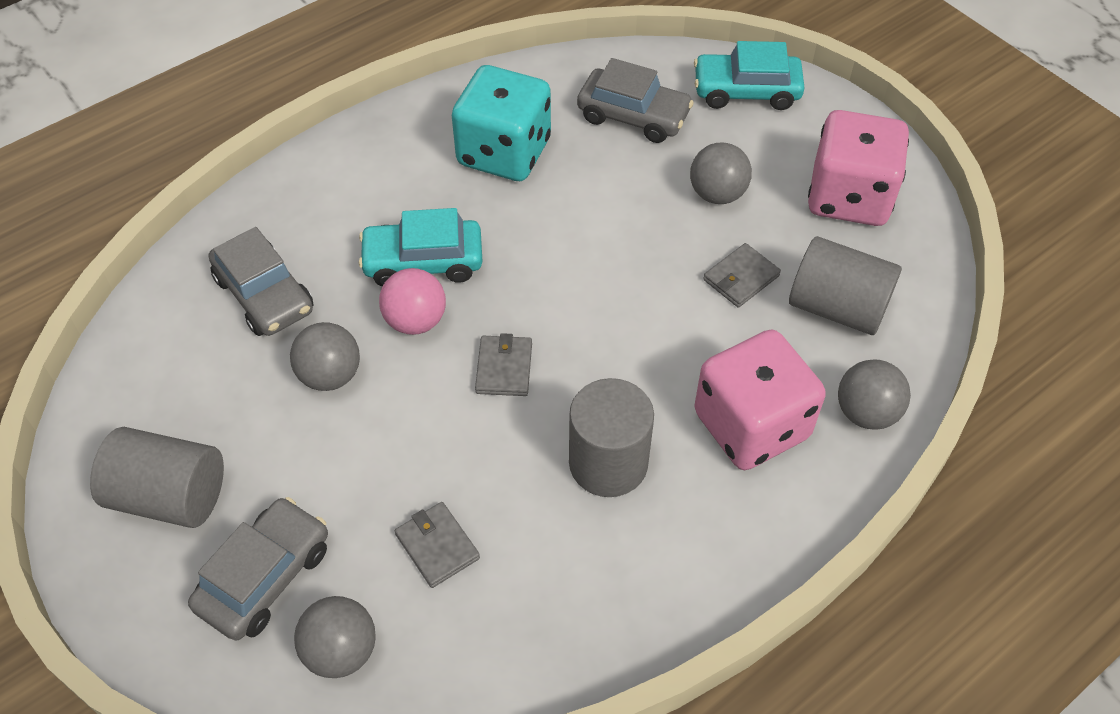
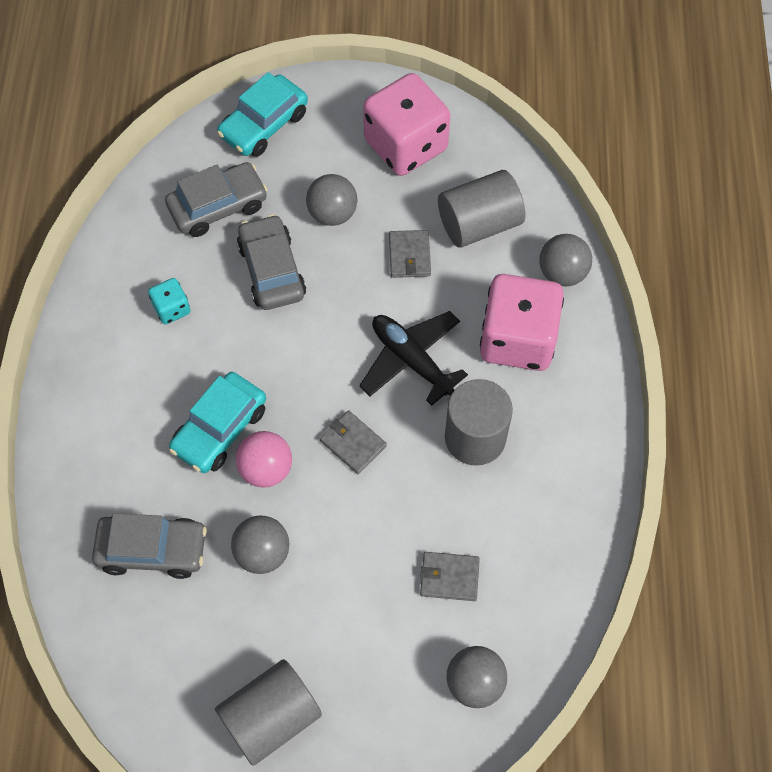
camera: 50 degrees left, 10 degrees up
(265, 577) = (385, 695): grey car -> grey car (272, 270)
(504, 153) = (172, 309): turquoise dice -> turquoise dice, size x0.45
(636, 354) = (411, 360): none -> black plane

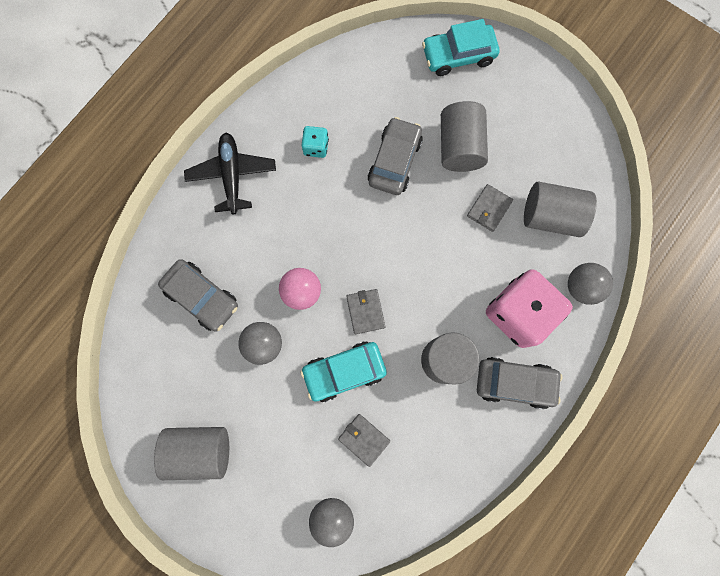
camera: 35 degrees right, 15 degrees up
(218, 206) = (390, 95): grey car -> grey car (514, 383)
(220, 429) = (292, 246): turquoise car -> turquoise car (344, 371)
(332, 213) = (459, 147): grey ball -> grey cylinder
(406, 145) = (541, 129): pink dice -> none
(411, 360) = (440, 281): black plane -> black plane (232, 175)

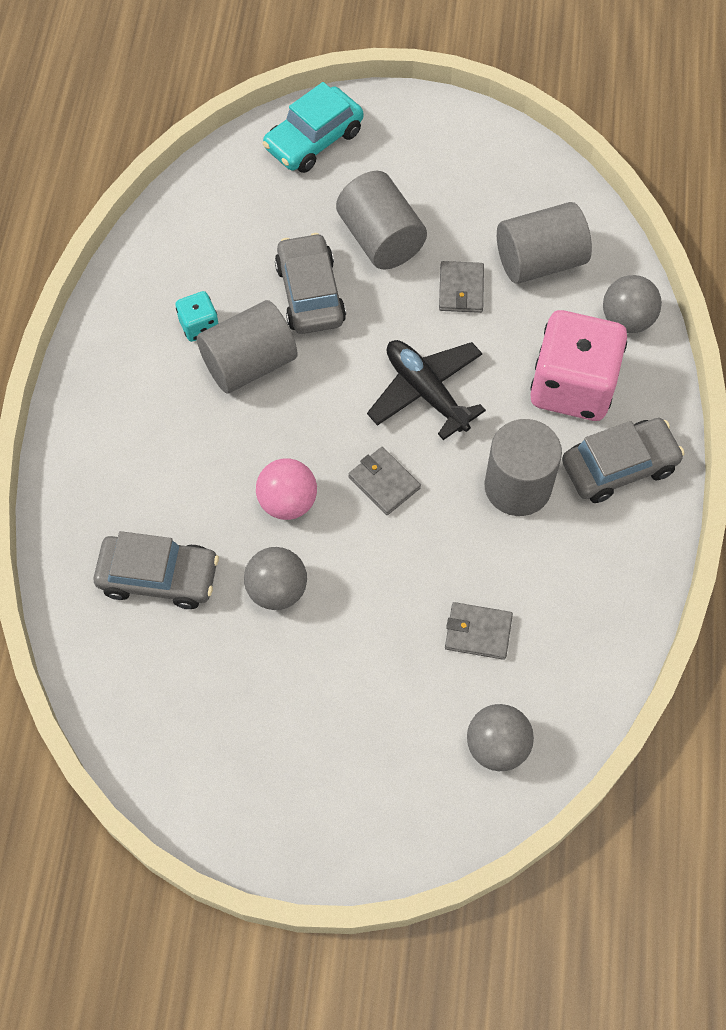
camera: 30 degrees left, 15 degrees down
(200, 450) = (272, 764): grey cylinder -> grey cylinder (249, 363)
(232, 175) = (109, 412): black plane -> black plane (426, 392)
(344, 371) = (402, 566): turquoise car -> none

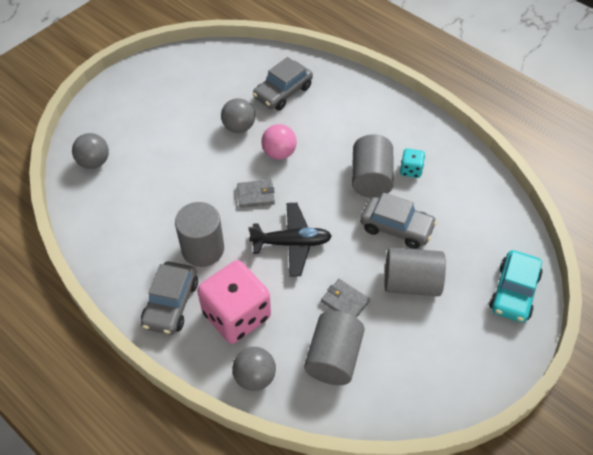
camera: 125 degrees right, 10 degrees down
(313, 140) = (513, 292): turquoise car -> turquoise car turned 150 degrees counterclockwise
(478, 632) = (148, 186): grey wallet -> none

